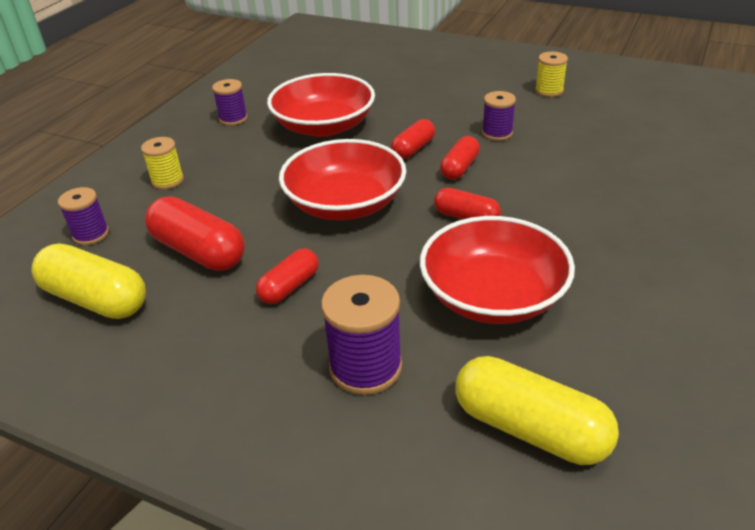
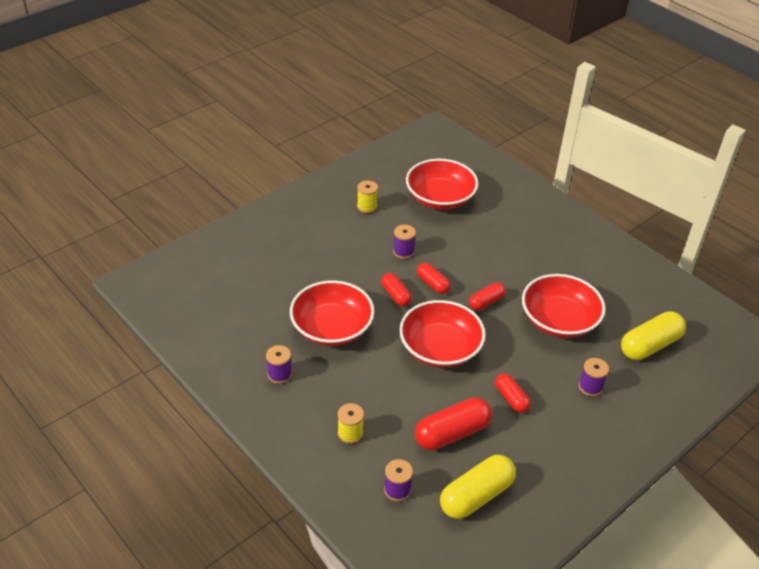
camera: 70 degrees left, 5 degrees up
(365, 367) = (590, 387): purple spool -> purple spool, size x0.62
(634, 130) = (440, 198): none -> red bowl

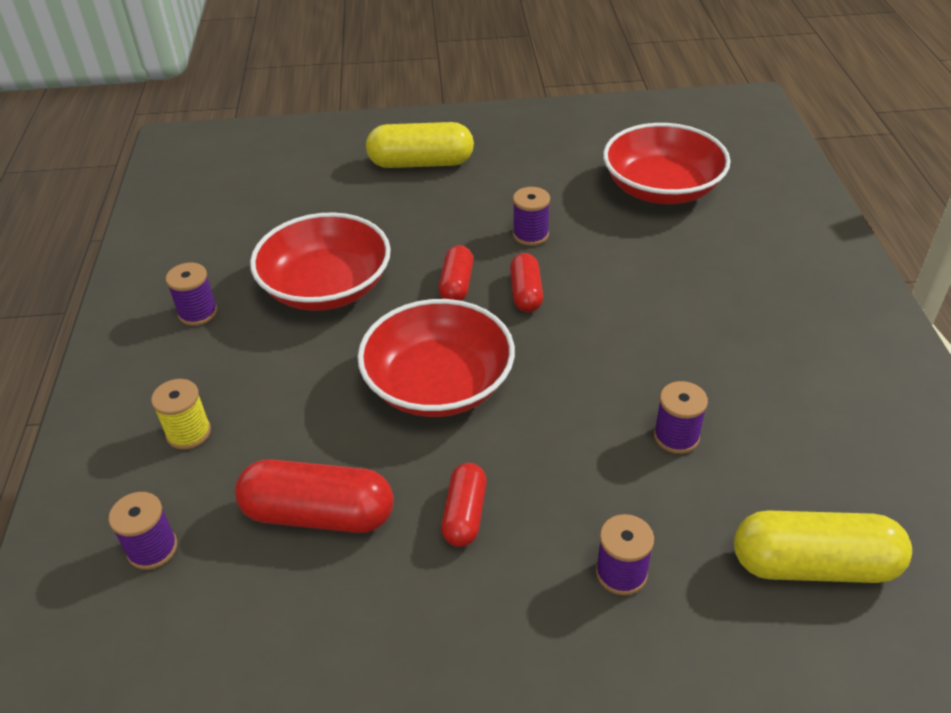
camera: 40 degrees right, 0 degrees up
(367, 206) = (542, 162): yellow spool -> none
(476, 496) = (244, 633): yellow capsule -> yellow capsule (421, 163)
(486, 302) = (580, 353): red capsule -> none
(559, 320) = (676, 436): red bowl -> purple spool

